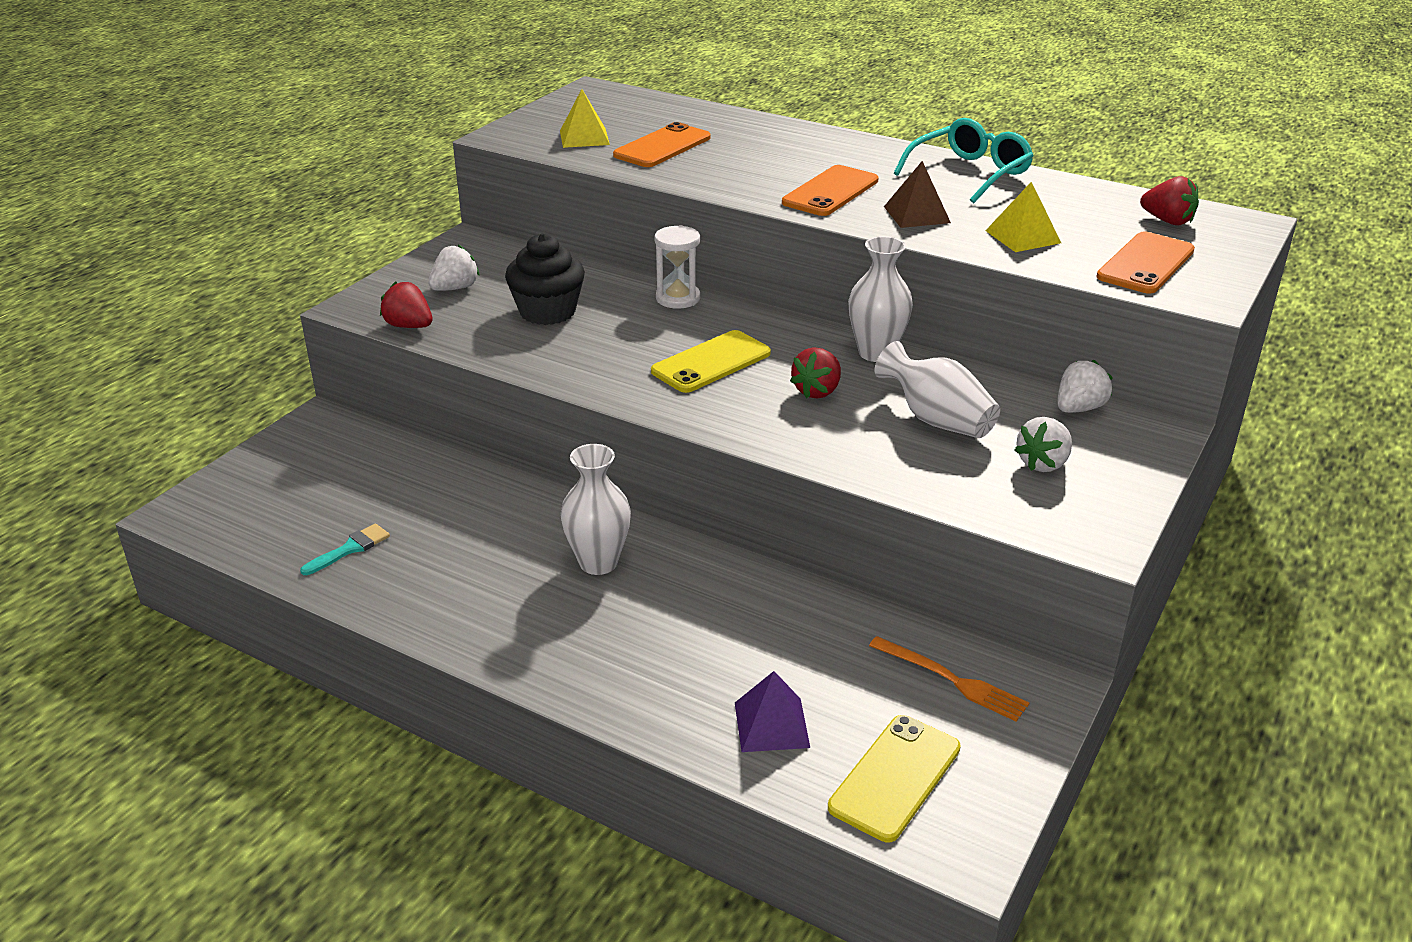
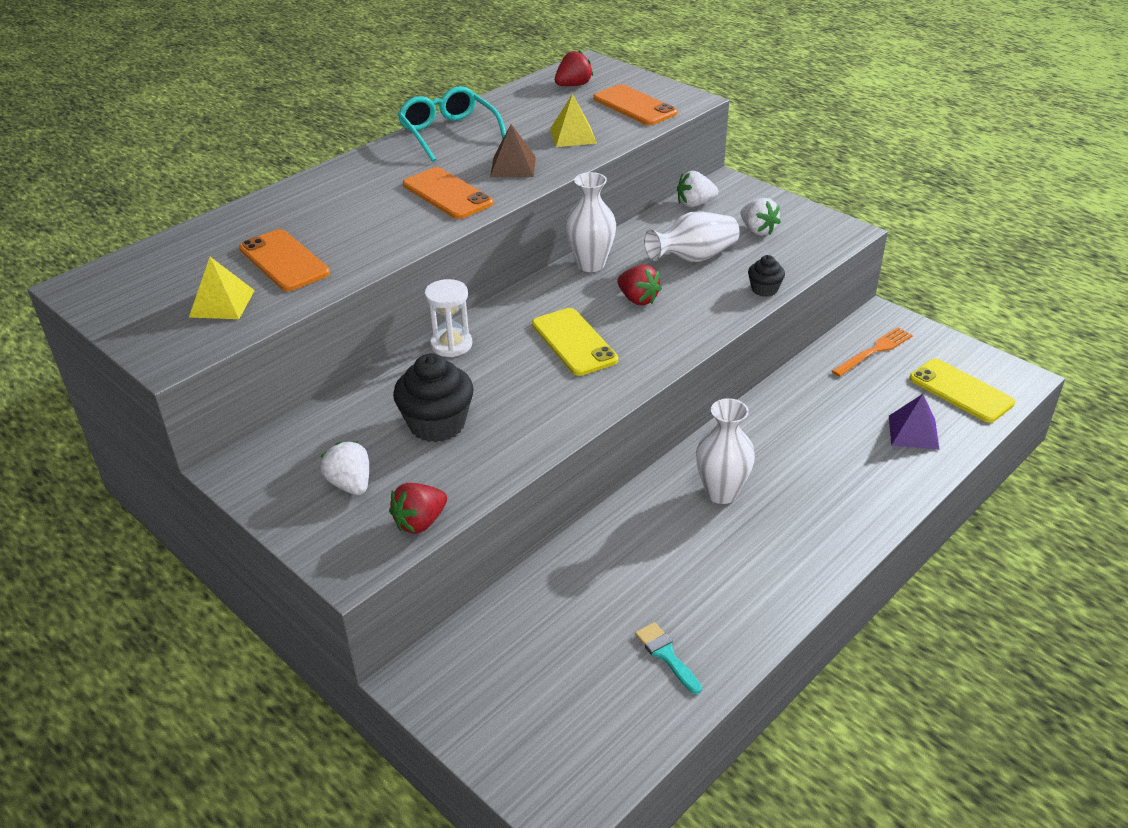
camera: 75 degrees left, 5 degrees up
(891, 479) = (764, 289): none -> black cupcake
(1079, 408) = (695, 204): white strawberry -> white strawberry turned 75 degrees counterclockwise

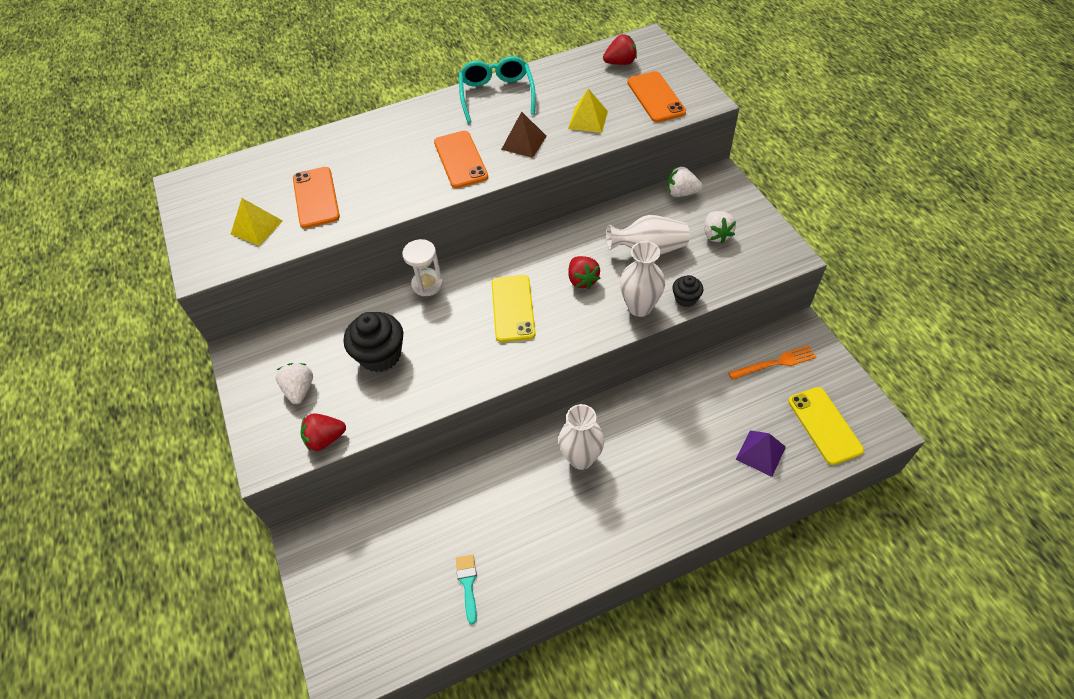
camera: 25 degrees right, 15 degrees up
(590, 264) = (566, 234): white vase -> white vase (639, 307)

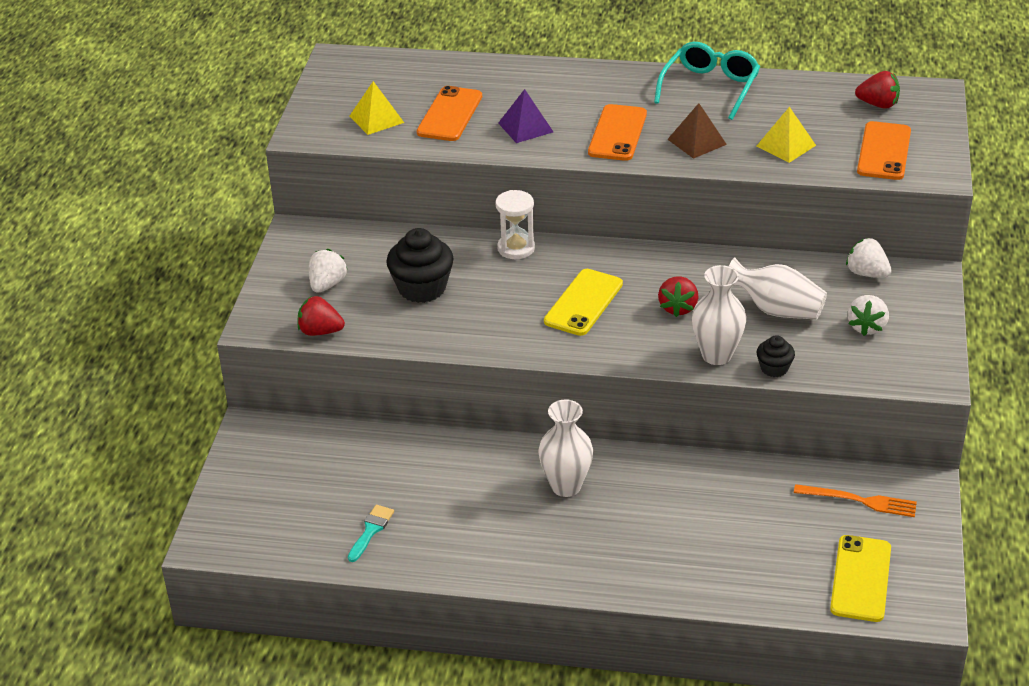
camera: 30 degrees right, 15 degrees down
(760, 453) = (763, 568): purple pyramid -> purple pyramid (525, 127)

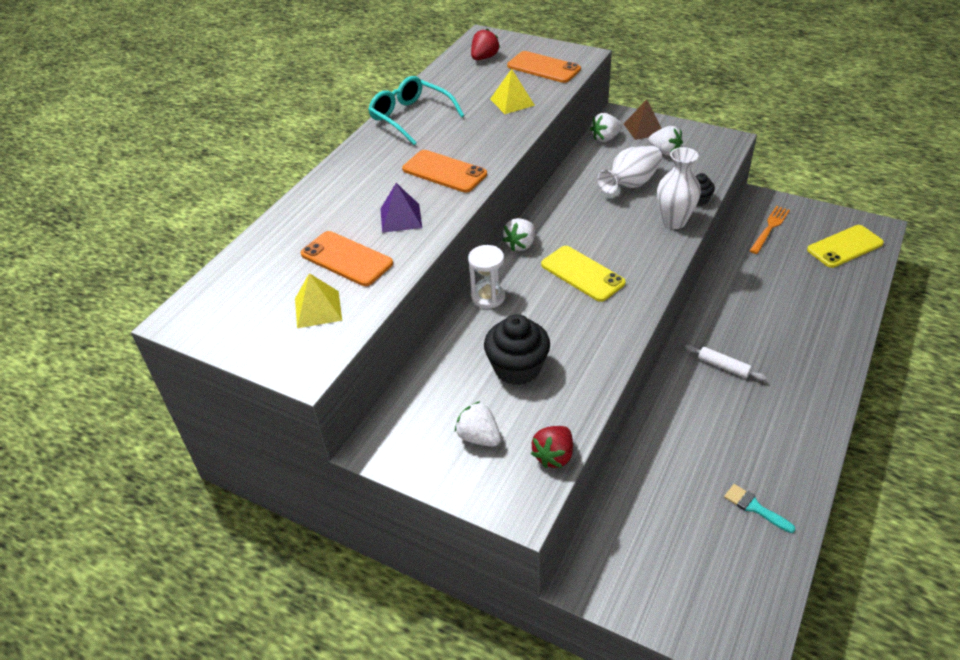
camera: 70 degrees left, 5 degrees up
(566, 486) = (723, 366): white vase -> white rolling pin
(611, 251) = (520, 245): none -> white strawberry
(678, 308) = (609, 227): red strawberry -> none
(697, 141) = (481, 137): brown pyramid -> brown pyramid (643, 129)
(860, 578) = (845, 247): yellow phone -> yellow phone turned 60 degrees counterclockwise

